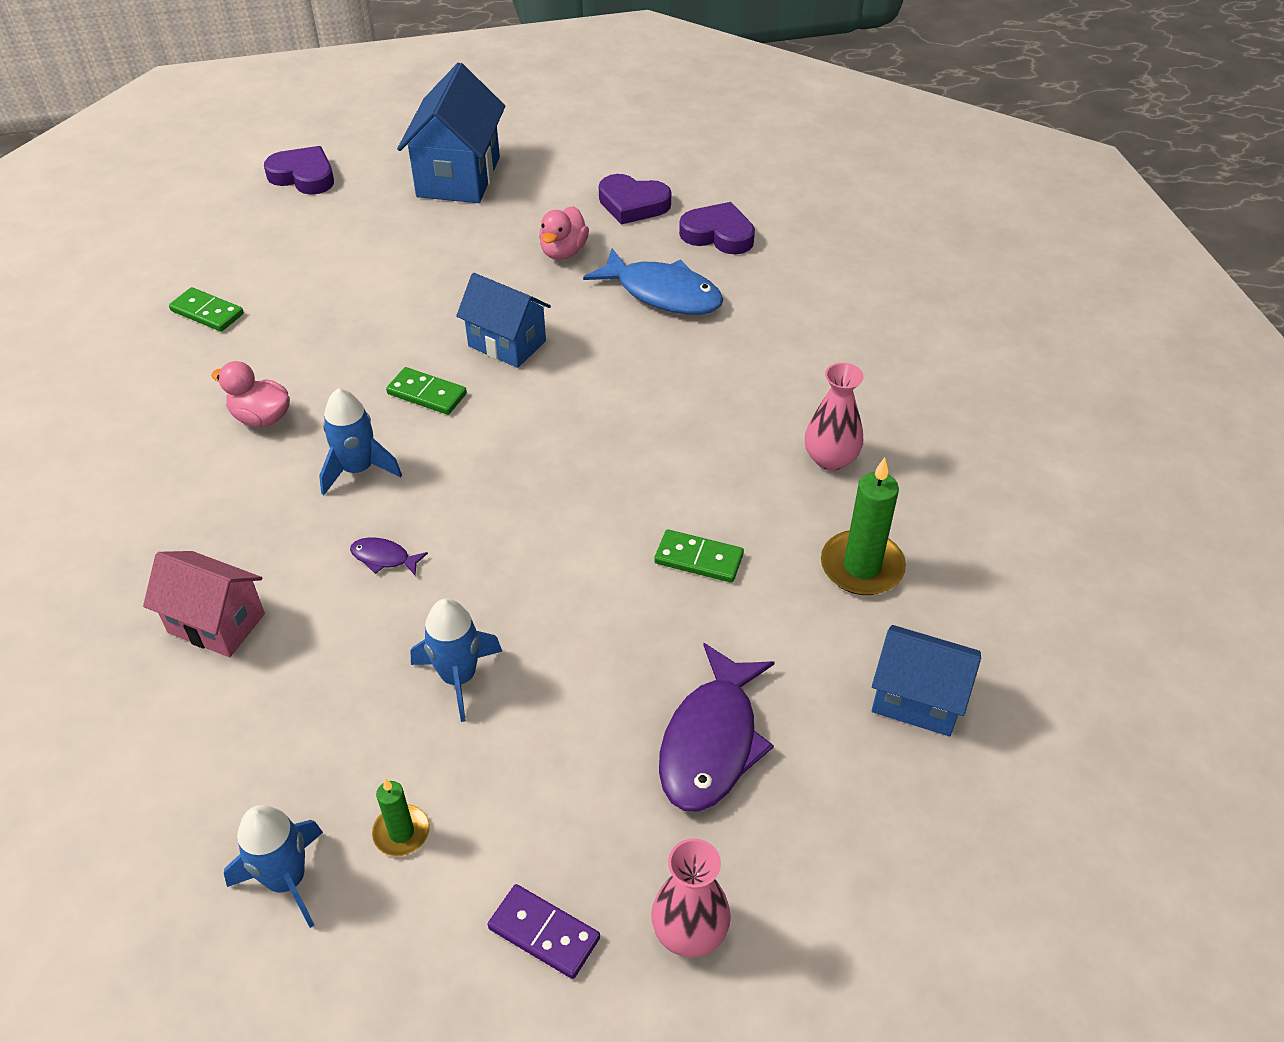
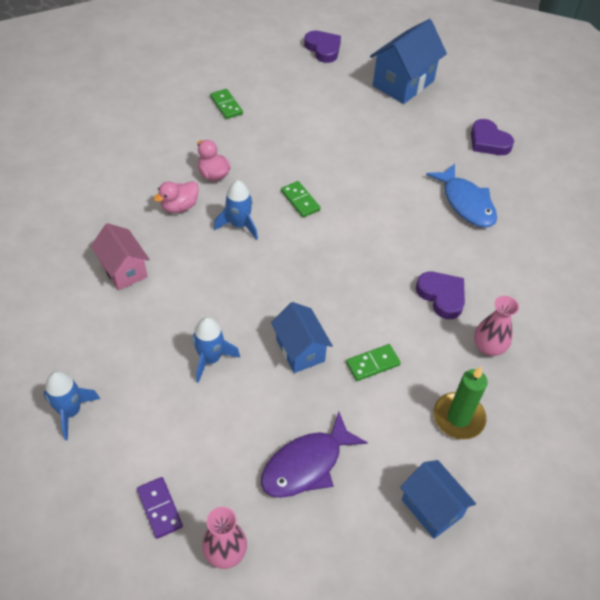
camera: 30 degrees right, 5 degrees up
(384, 558) = (219, 278): purple fish -> none
(401, 832) = (132, 420): green candle -> none
(507, 343) = (360, 192): blue house -> blue house (300, 350)
(563, 251) = (428, 153): pink duck -> pink duck (179, 207)
(698, 559) = (372, 364): green domino -> green domino turned 75 degrees counterclockwise
(718, 234) = (525, 182): purple heart -> purple heart (441, 296)

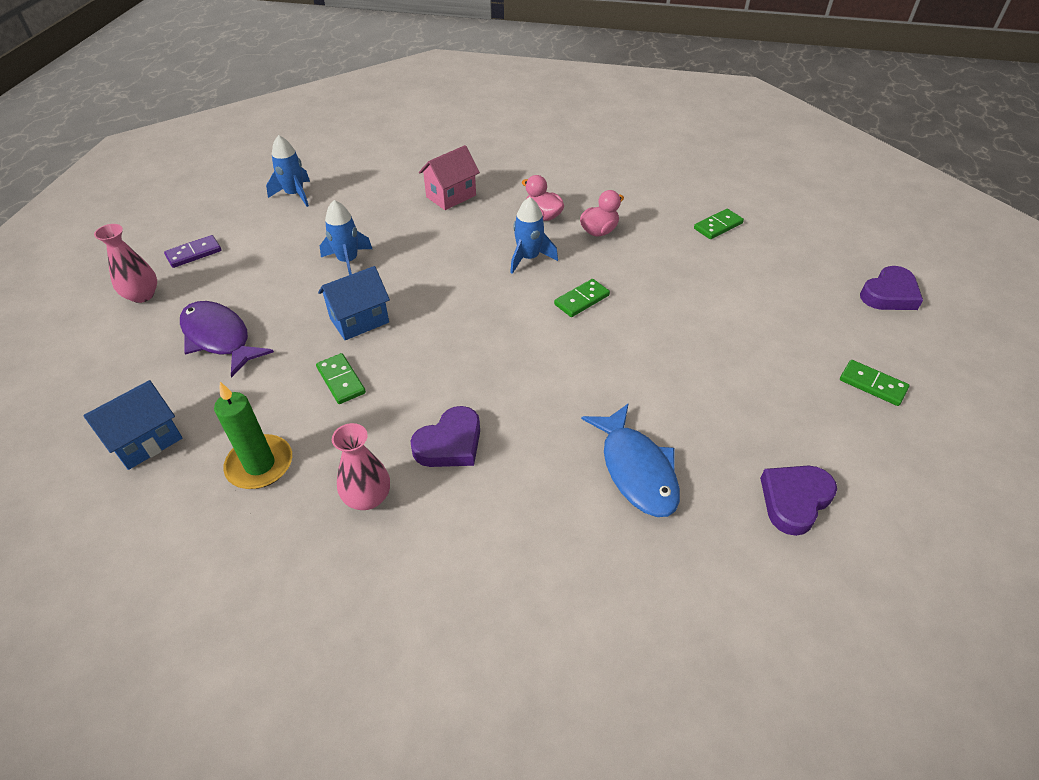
camera: 85 degrees right, 5 degrees down
(403, 83) = (872, 384): blue house -> green domino
(466, 203) = (636, 470): blue fish -> blue fish turned 75 degrees counterclockwise

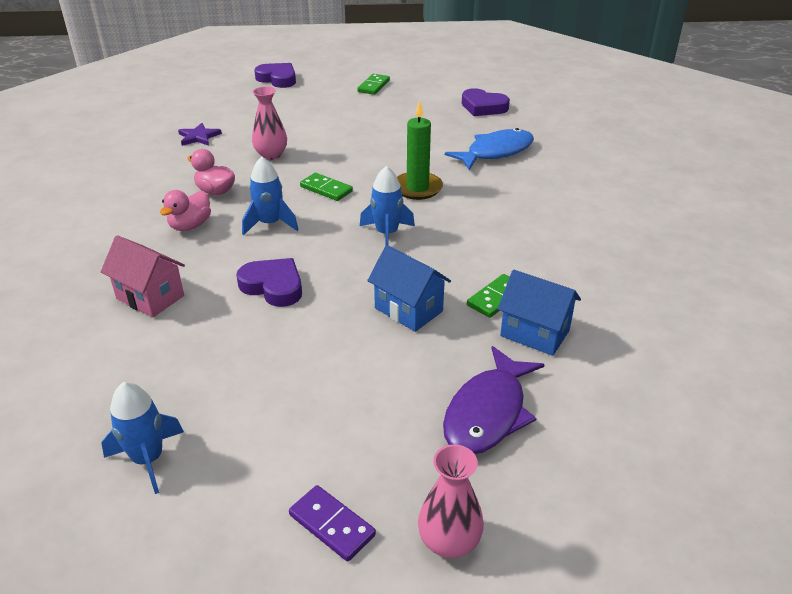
camera: 105 degrees left, 10 degrees down
(146, 441) = (655, 405): blue house -> blue house (535, 333)
(260, 464) = (619, 316): green candle -> green candle (417, 188)
(348, 261) = (307, 348): blue rocket -> blue rocket (387, 234)
(367, 497) = (602, 250): pink vase -> pink vase (271, 155)
(450, 443) = (525, 224): purple heart -> purple heart (273, 286)
(718, 226) = (198, 137): green domino -> purple star

